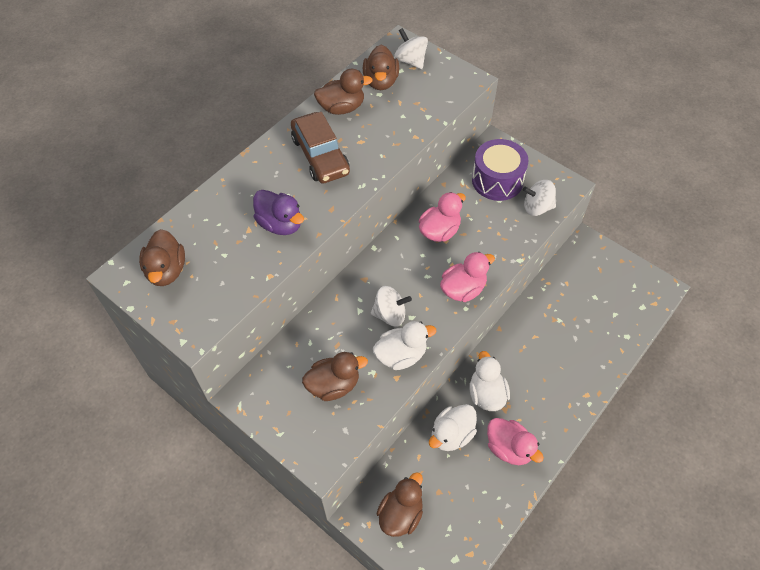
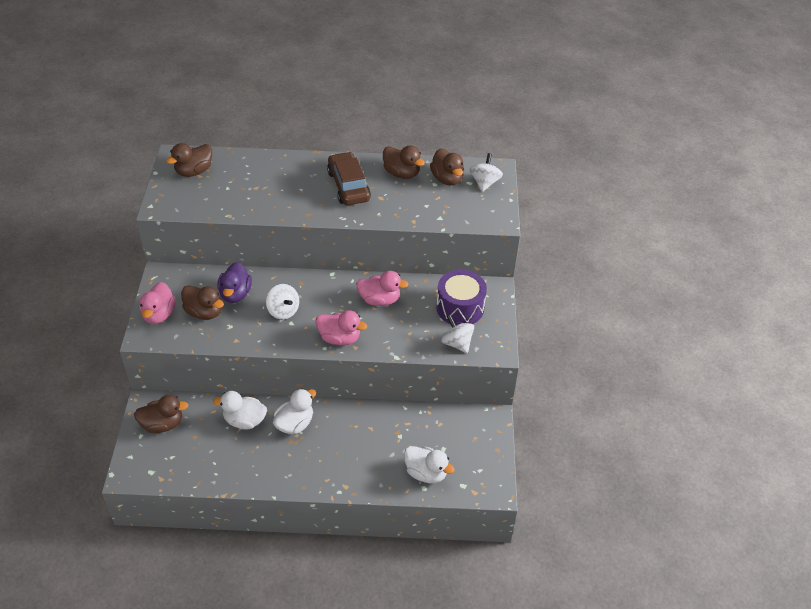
camera: 50 degrees right, 10 degrees down
(280, 224) = (273, 198): purple duck -> purple duck (235, 294)
(320, 155) = (348, 186): brown car -> brown car turned 135 degrees clockwise
(381, 82) = (447, 179): brown duck -> brown duck turned 75 degrees counterclockwise
(401, 355) = (255, 333): white duck -> white duck (426, 473)
(509, 448) = (260, 460): pink duck -> pink duck (159, 314)

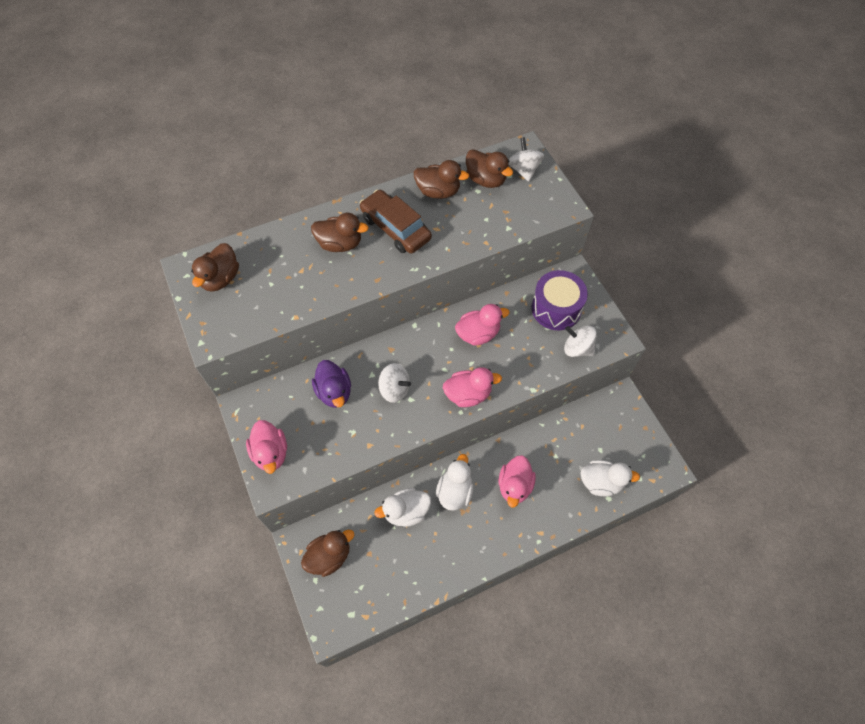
camera: 25 degrees left, 15 degrees up
(204, 312) = (316, 428): brown duck -> brown duck (340, 244)
(348, 442) = (514, 486): none -> pink duck

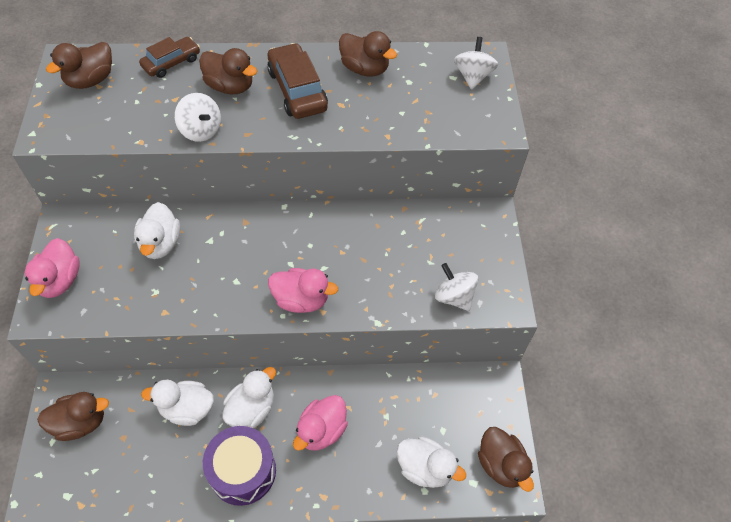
camera: 20 degrees right, 5 degrees down
(279, 239) = (171, 63): none -> brown car
(334, 392) = (160, 243): purple duck -> white duck
(394, 389) = (225, 264): white spinning top -> white spinning top (201, 130)
(478, 334) = (348, 240): pink duck -> none
(486, 180) = (424, 73): brown duck -> brown duck (501, 464)
(556, 308) = (451, 245): purple drum -> purple drum (243, 471)

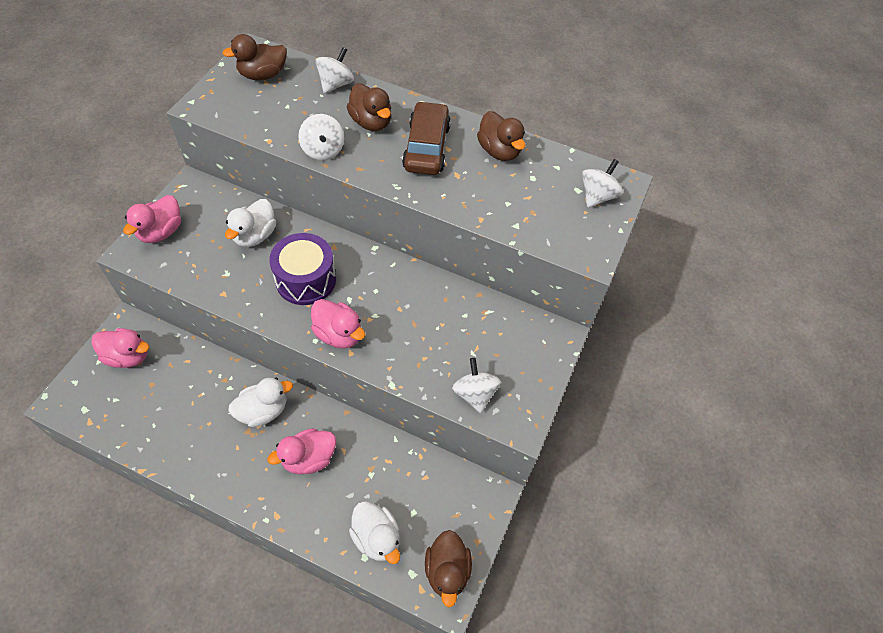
camera: 25 degrees right, 0 degrees up
(80, 422) = (128, 356): brown duck -> pink duck
(171, 63) = (336, 84): brown car -> white spinning top
(187, 409) = (213, 385): white duck -> none
(243, 471) = (225, 459): purple drum -> purple drum (306, 280)

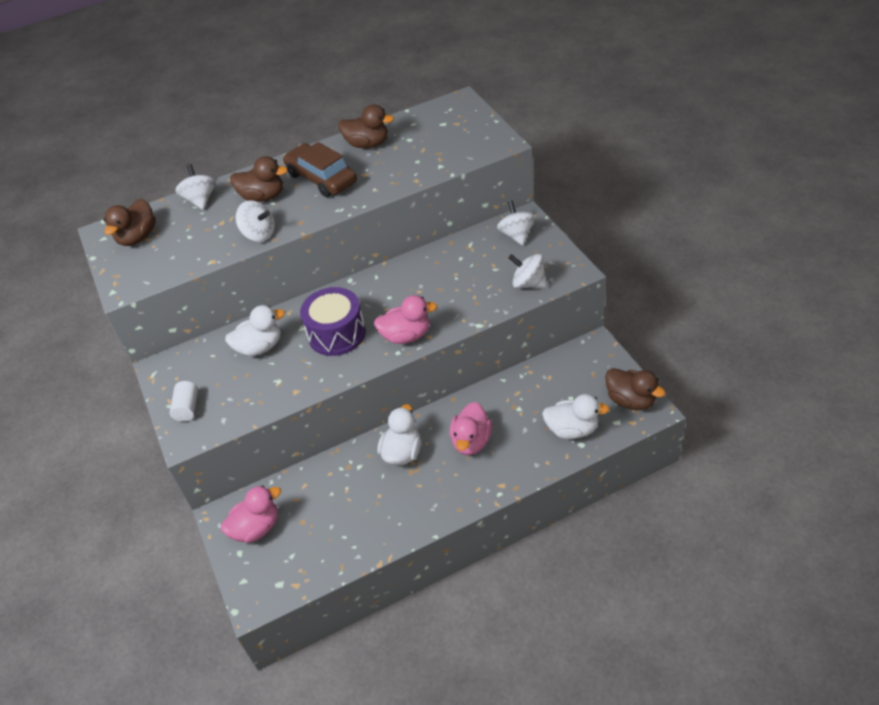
camera: 40 degrees left, 10 degrees down
(161, 232) = (187, 408): pink duck -> white cylinder
(255, 236) = (260, 347): white duck -> white duck turned 90 degrees counterclockwise
(597, 196) = (458, 117): white spinning top -> white spinning top (517, 235)

